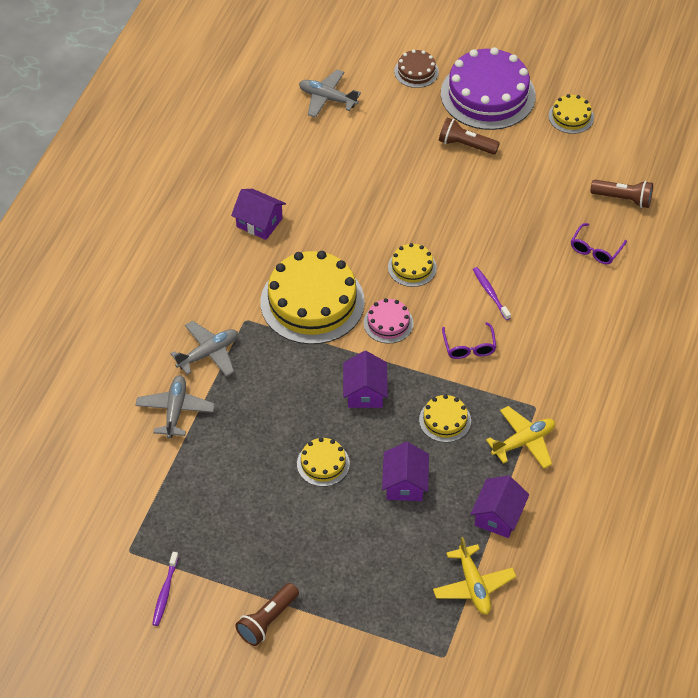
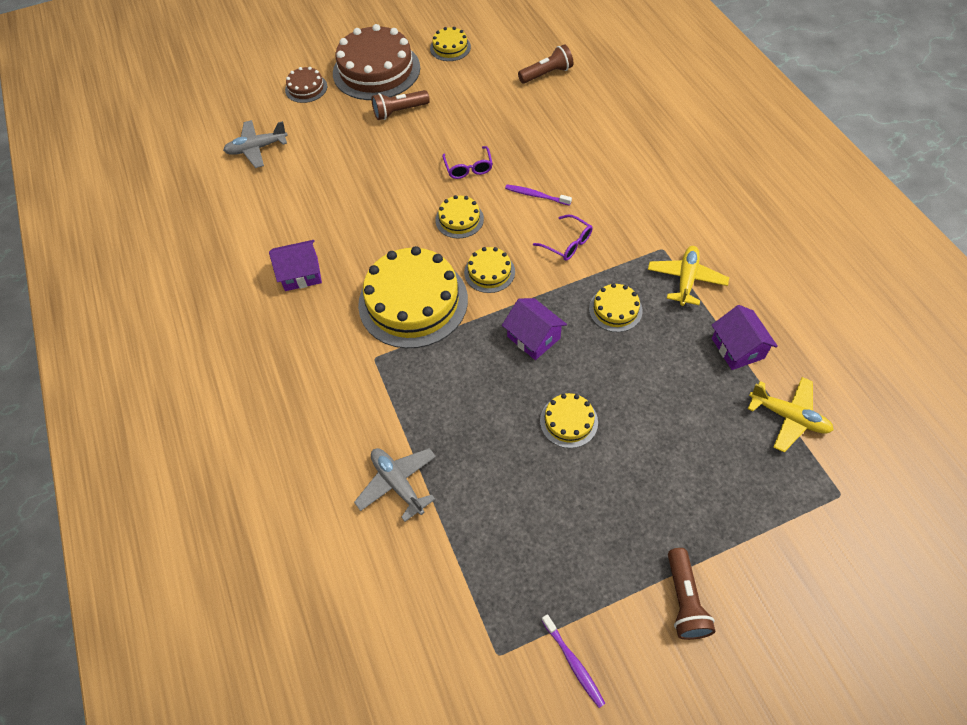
camera: 40 degrees left, 5 degrees up
(208, 353) = (373, 411): grey plane -> none
(388, 323) = (489, 272): pink cake -> yellow cake
(405, 483) = (646, 382): purple house -> none
(488, 94) = (376, 70): purple cake -> brown cake
(595, 250) = (569, 117): purple glasses -> purple glasses (468, 168)

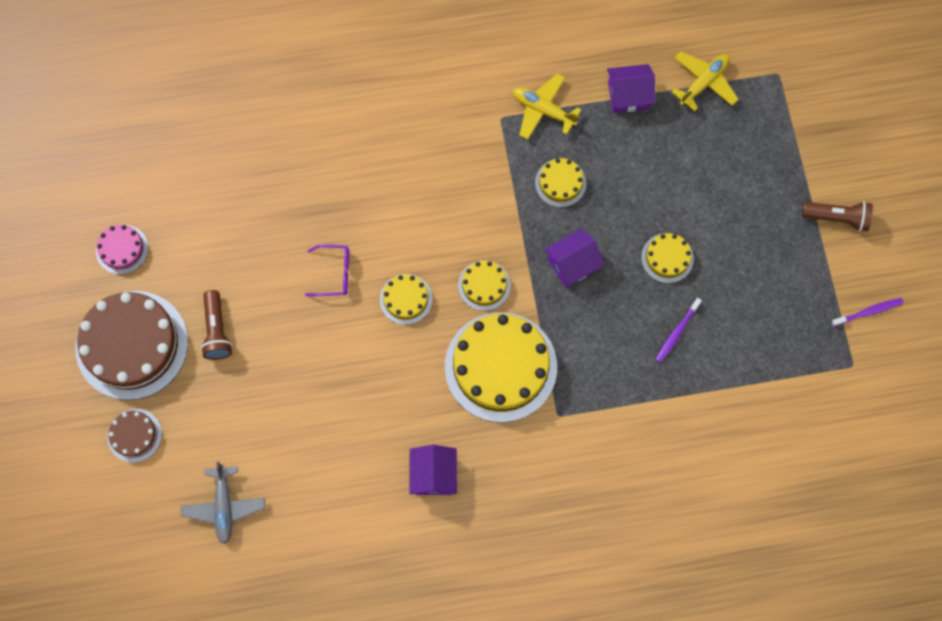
camera: 80 degrees left, 15 degrees up
(398, 483) = (694, 416): grey plane -> none
(450, 48) = (122, 249): yellow cake -> pink cake
(536, 195) = (396, 214): purple toothbrush -> purple toothbrush (677, 332)
(546, 74) = (211, 153): brown flashlight -> none
(567, 243) = (469, 202): purple glasses -> none

